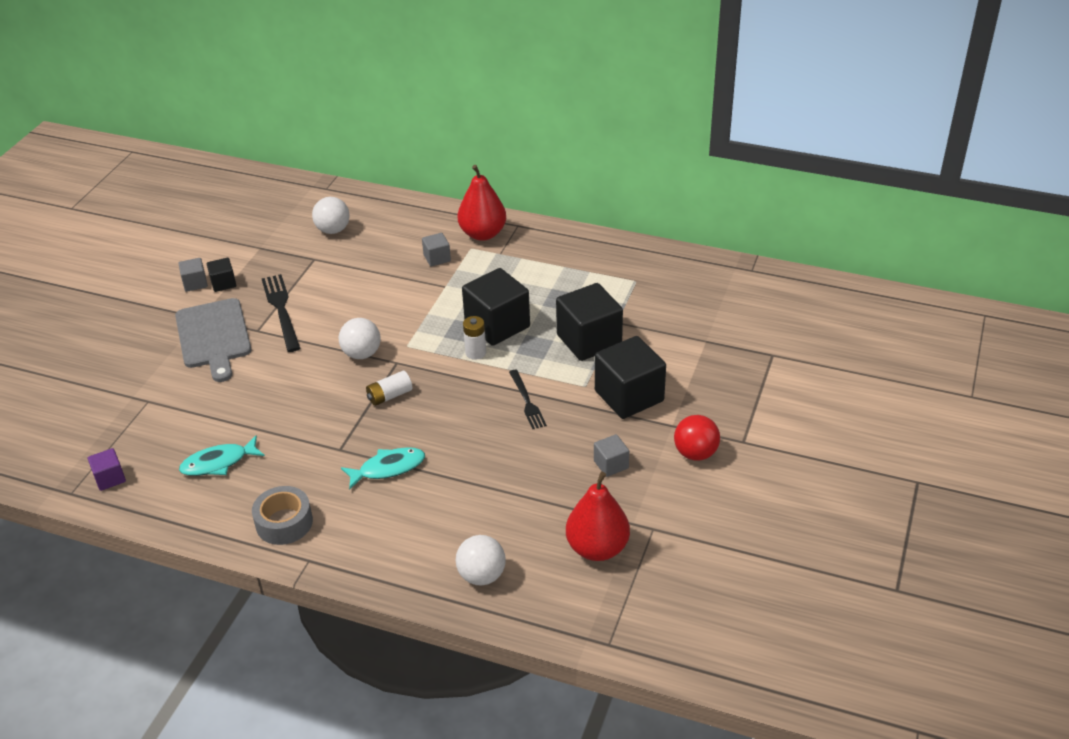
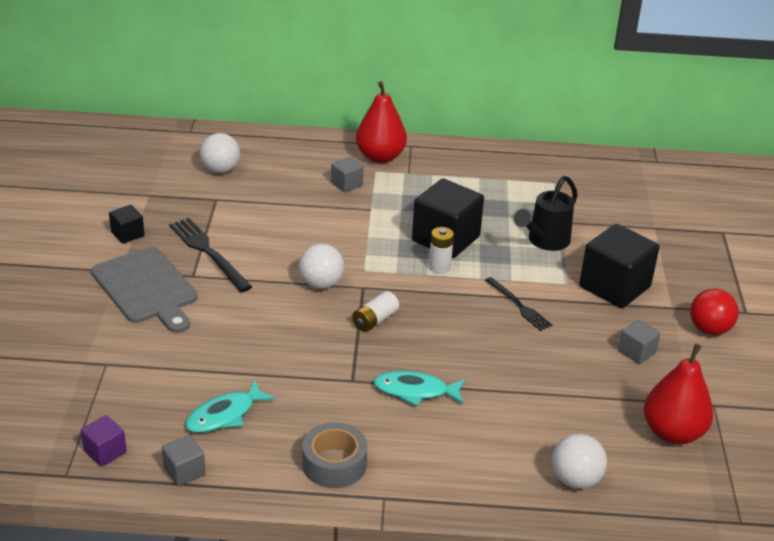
camera: 20 degrees left, 5 degrees down
(195, 283) = (95, 238): grey cube -> grey cube (184, 471)
(388, 468) = (415, 391): turquoise fish -> turquoise fish turned 135 degrees counterclockwise
(589, 340) = (545, 241): black cube -> black watering can

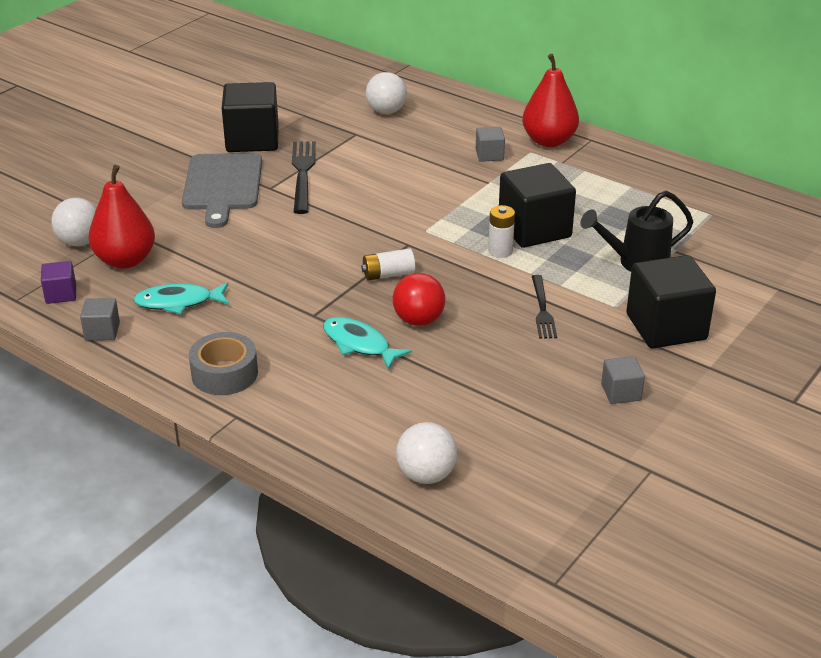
camera: 35 degrees right, 0 degrees up
(127, 234) = (252, 140): black cube -> black cube, size x2.05
(321, 284) = (373, 229): white ball -> white ball (80, 242)
(673, 432) = (575, 476): red pear -> red pear (125, 260)
(709, 329) = (729, 401): red ball -> red ball (418, 320)

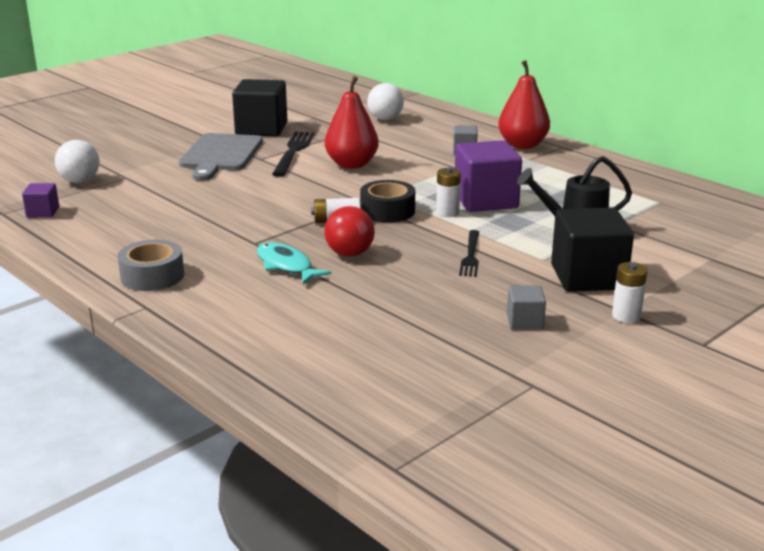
camera: 10 degrees right, 10 degrees down
(102, 331) = (62, 239): grey cube -> none
(125, 260) = (110, 195): red pear -> red pear (351, 164)
(178, 302) = (140, 225): turquoise fish -> none
(426, 475) = (303, 367): white ball -> none
(437, 255) = (387, 211): none -> black tape
(534, 229) = (485, 200): black cube -> purple cube
(715, 374) = (626, 316): none -> white battery

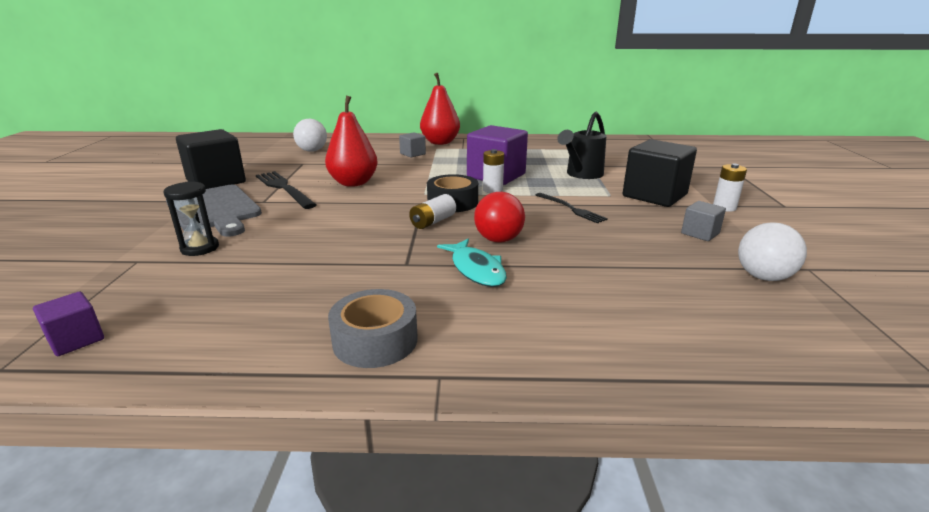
camera: 45 degrees left, 0 degrees up
(80, 181) = (74, 285): white ball -> white ball (763, 277)
(167, 182) = (200, 248): none -> black hourglass
(286, 266) = (476, 269): turquoise fish -> turquoise fish turned 120 degrees counterclockwise

